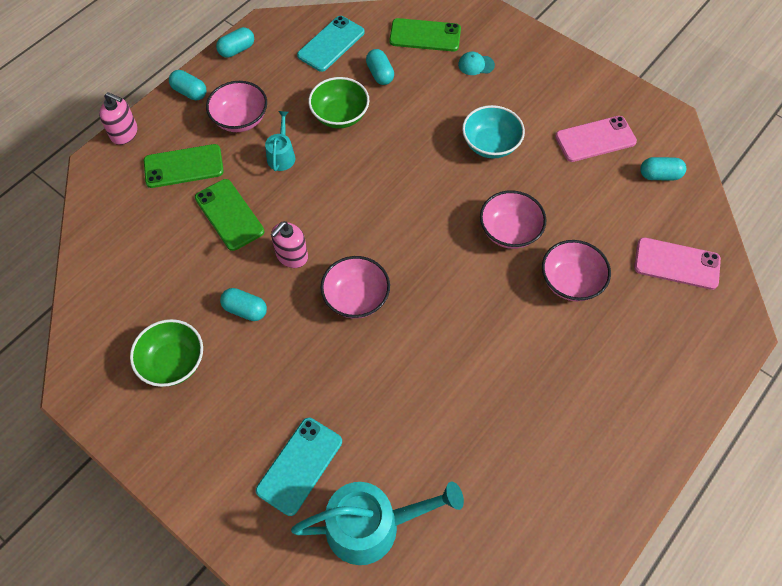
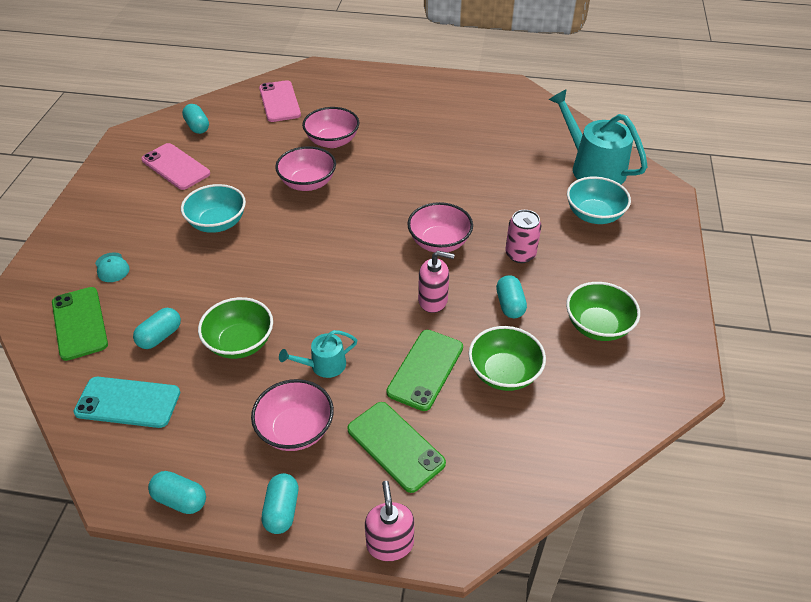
camera: 120 degrees left, 15 degrees down
(186, 263) = (504, 373): none -> green bowl
(295, 356) = (520, 254): none -> pink can
(299, 466) = (594, 215): turquoise phone -> turquoise bowl

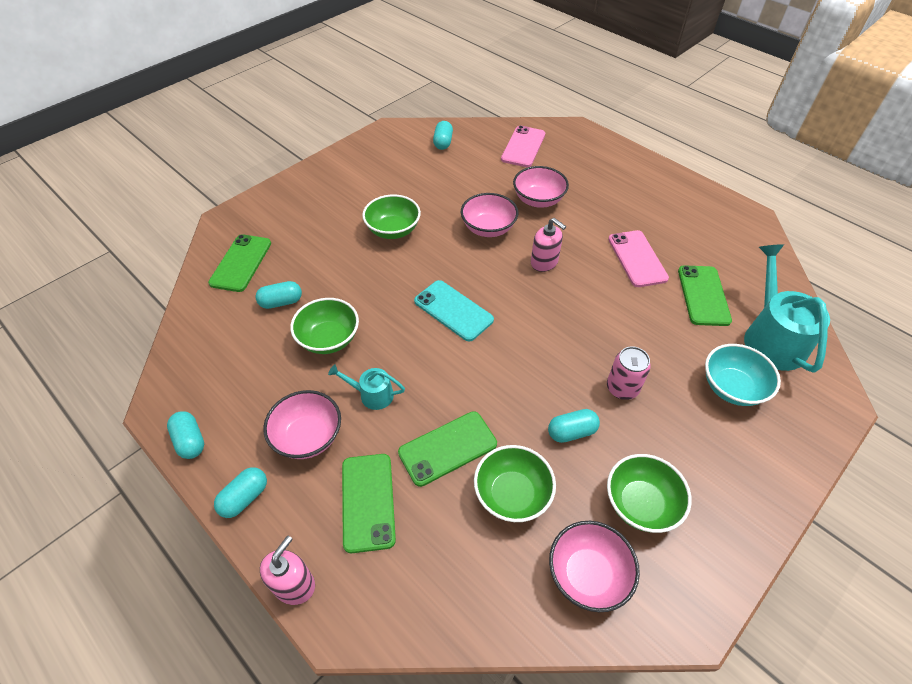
camera: 35 degrees right, 5 degrees up
(112, 267) = (294, 230): turquoise cap -> none
(128, 402) = (220, 342): turquoise phone -> turquoise phone (453, 310)
(175, 167) = (401, 169): pink phone -> pink phone (637, 258)
(217, 223) = (393, 230): turquoise bowl -> green bowl
(433, 300) = (506, 388): pink soap dispenser -> pink soap dispenser (544, 262)
(439, 242) = (555, 337): pink bowl -> pink bowl (588, 574)
(510, 305) = (571, 432): turquoise capsule -> turquoise capsule turned 45 degrees clockwise
(523, 159) = (703, 295): none -> green phone

